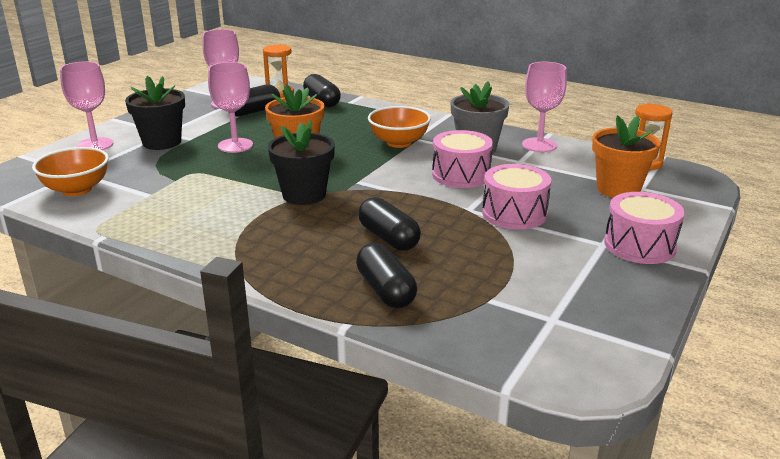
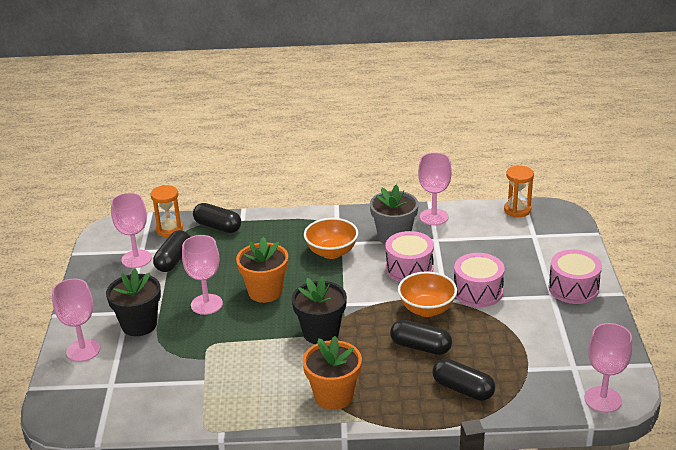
camera: 30 degrees left, 5 degrees up
(77, 189) = (137, 401): orange bowl -> orange bowl (427, 309)
(554, 367) = (602, 399): none -> pink goblet
(618, 189) = (521, 242): orange flower pot -> orange flower pot (333, 396)

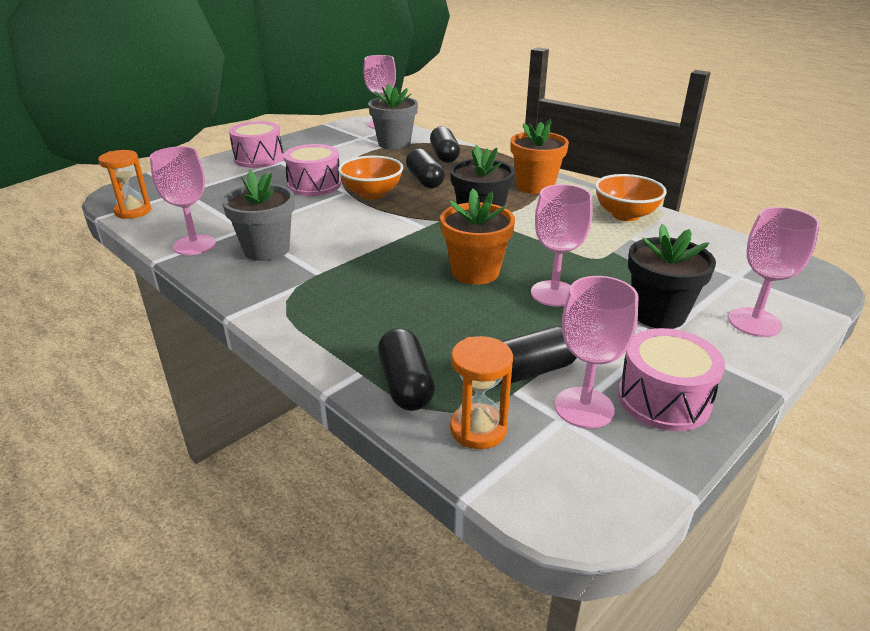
camera: 135 degrees left, 0 degrees up
(331, 252) = (346, 270): orange bowl -> orange bowl (625, 215)
(409, 269) = (319, 221): pink drum -> pink drum (663, 399)
(531, 377) = (394, 143): none -> grey flower pot

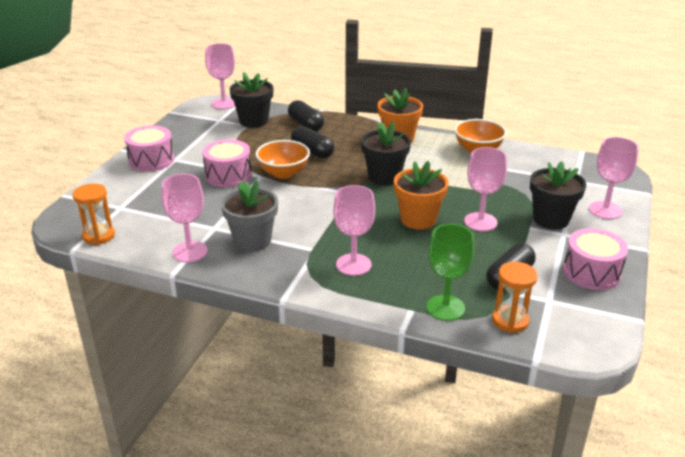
camera: 25 degrees left, 0 degrees up
(394, 143) = (253, 121): grey flower pot -> black flower pot
(405, 384) = (445, 308): black capsule -> green goblet
(584, 407) = (555, 290): pink goblet -> pink goblet (353, 264)

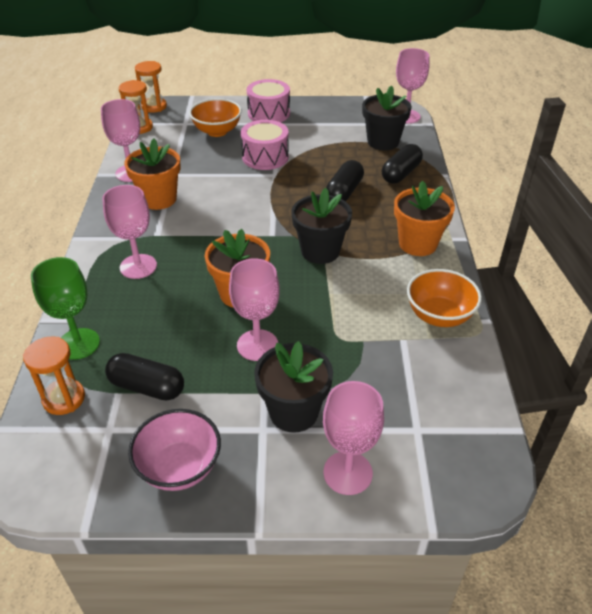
camera: 70 degrees right, 10 degrees up
(61, 221) = (154, 106): none -> orange hourglass
(252, 241) = (159, 199): grey flower pot -> orange flower pot
(283, 173) = (288, 185): orange bowl -> orange bowl (217, 131)
(591, 272) = (179, 467): pink drum -> pink bowl

